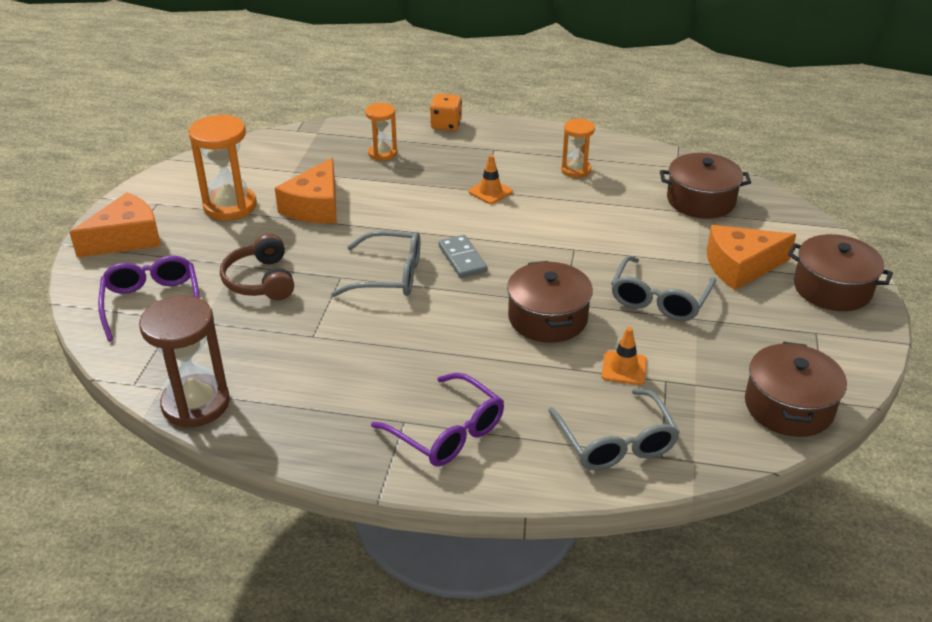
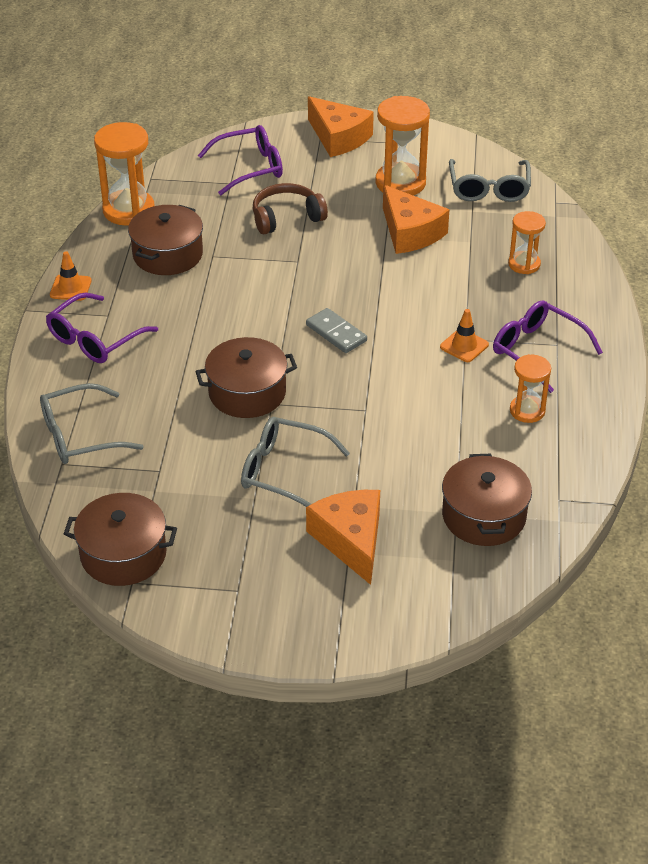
camera: 85 degrees right, 5 degrees up
(196, 404) = (128, 210): brown hourglass -> orange hourglass
(315, 207) = (410, 232): orange cheese -> orange cheese turned 135 degrees counterclockwise
(389, 275) = (302, 289): grey glasses -> grey glasses (489, 189)
(446, 125) = (602, 305): orange dice -> none
(462, 259) = (336, 333): grey domino -> grey domino turned 75 degrees clockwise
(501, 158) = (537, 351): none -> purple glasses
(624, 368) = (176, 443): orange traffic cone -> orange traffic cone (70, 288)
(832, 288) = (318, 615): brown pot -> brown pot (168, 254)

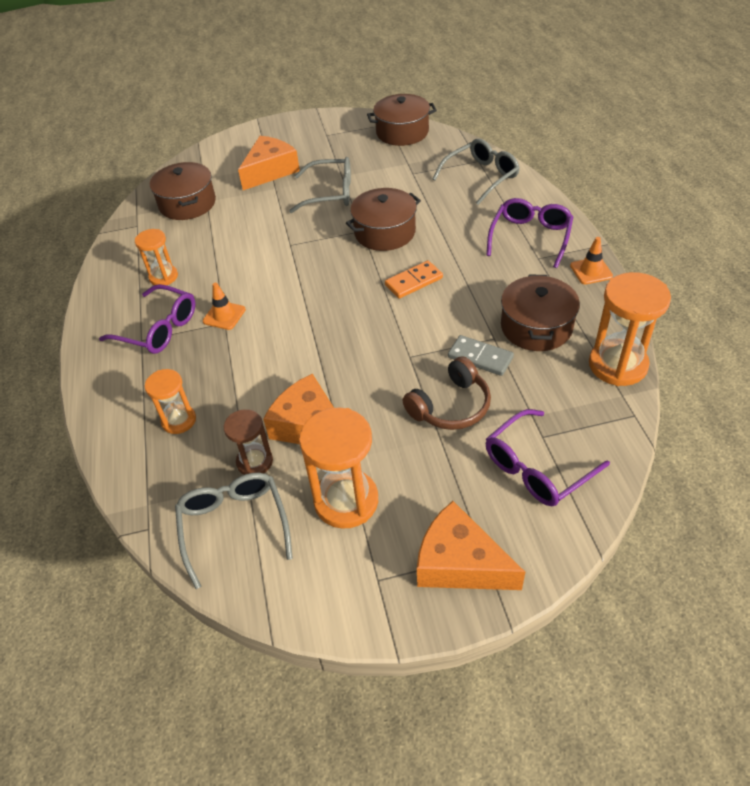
camera: 165 degrees right, 5 degrees up
(251, 326) = (414, 282): none -> orange domino
(336, 333) = (338, 296): grey domino -> grey domino (480, 357)
(351, 540) = (270, 171): orange cheese -> orange cheese turned 105 degrees counterclockwise
(463, 221) = (254, 462): none -> brown hourglass

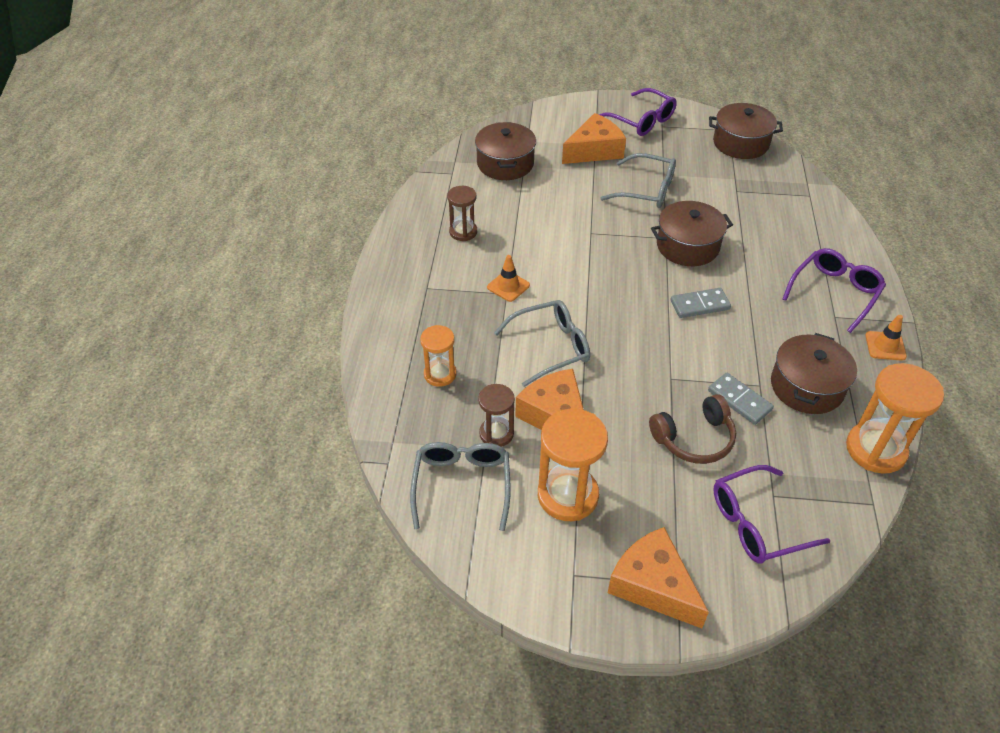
camera: 15 degrees right, 0 degrees up
(158, 329) = (445, 282): purple glasses -> purple glasses (641, 120)
(163, 277) = (463, 232): orange hourglass -> brown hourglass
(414, 282) = (700, 305): orange domino -> grey domino
(481, 177) = (806, 214): grey glasses -> grey glasses (550, 347)

